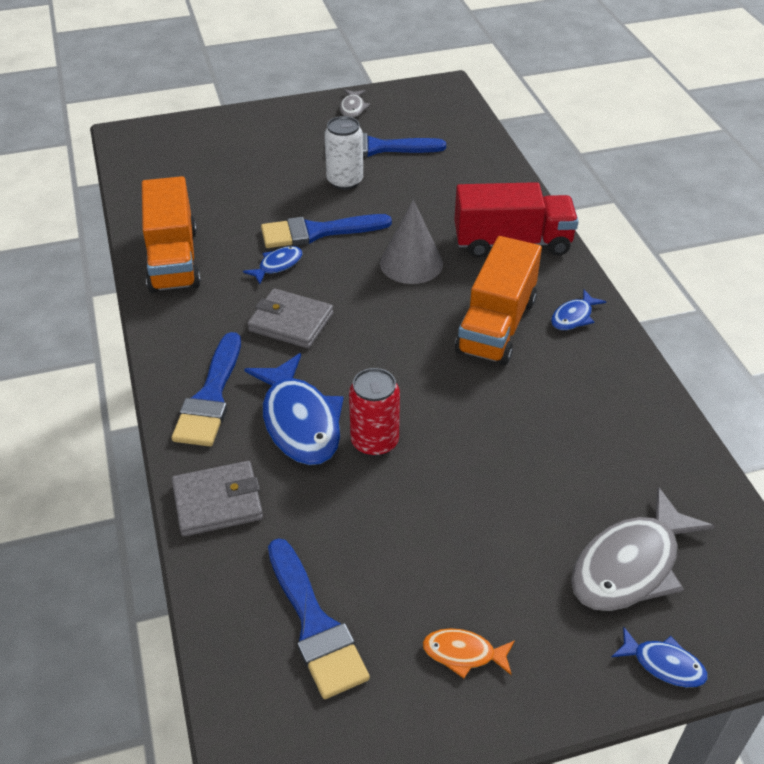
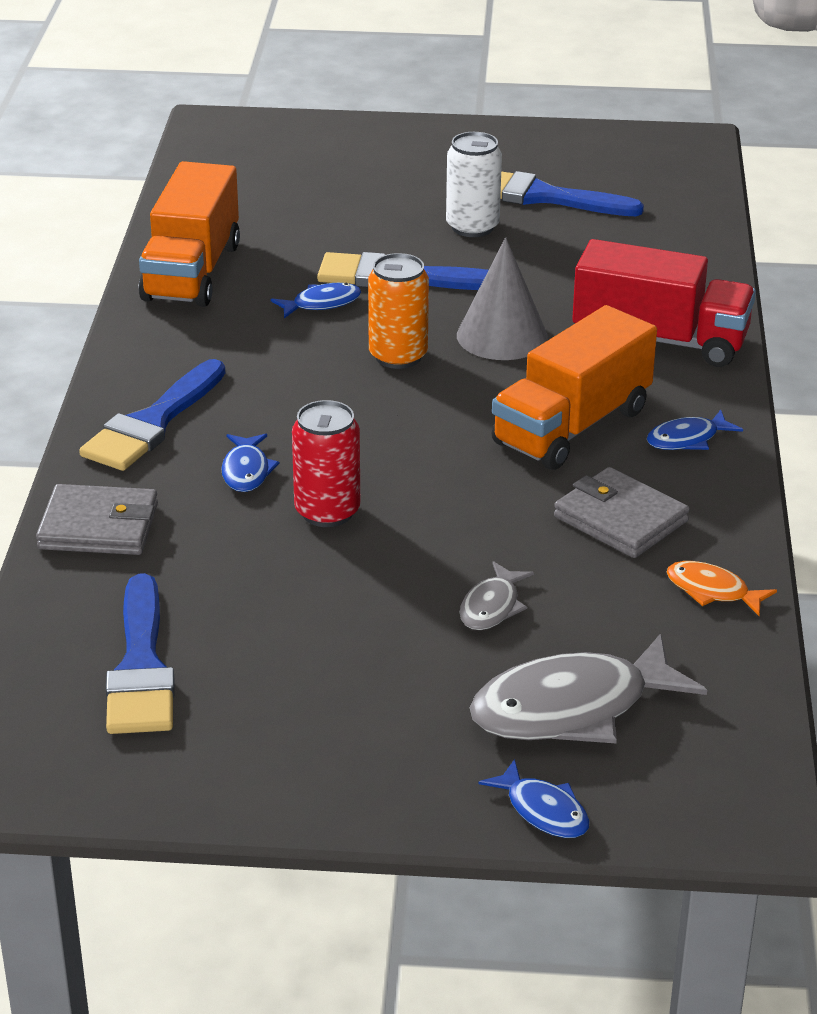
camera: 20 degrees right, 10 degrees down
(291, 322) = (300, 367): grey wallet -> grey wallet (620, 519)
(299, 421) = (246, 471): blue fish -> blue fish, size x0.50
(352, 296) = (398, 356): none -> orange can
(353, 108) = (540, 144): grey fish -> grey fish (492, 607)
(463, 654) = (300, 737): orange fish -> orange fish (712, 591)

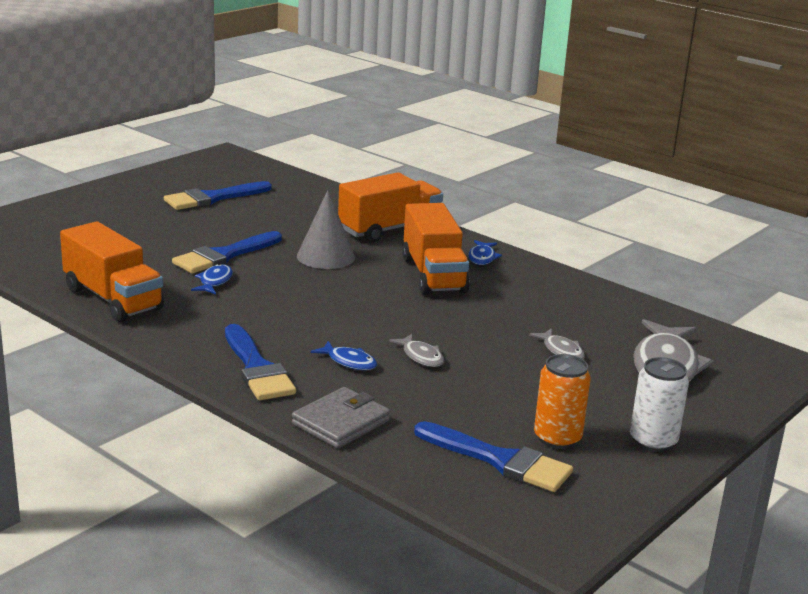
camera: 55 degrees left, 10 degrees down
(327, 512) = (421, 356): red can -> grey fish
(398, 356) = (301, 285): orange can -> orange can (557, 438)
(472, 227) = (209, 222): white can -> white can (653, 441)
(543, 810) = (738, 403): blue fish -> none
(620, 519) = (527, 296): grey wallet -> none
(660, 340) = (389, 229): red truck -> orange truck
(712, 591) = (610, 301): orange fish -> none

